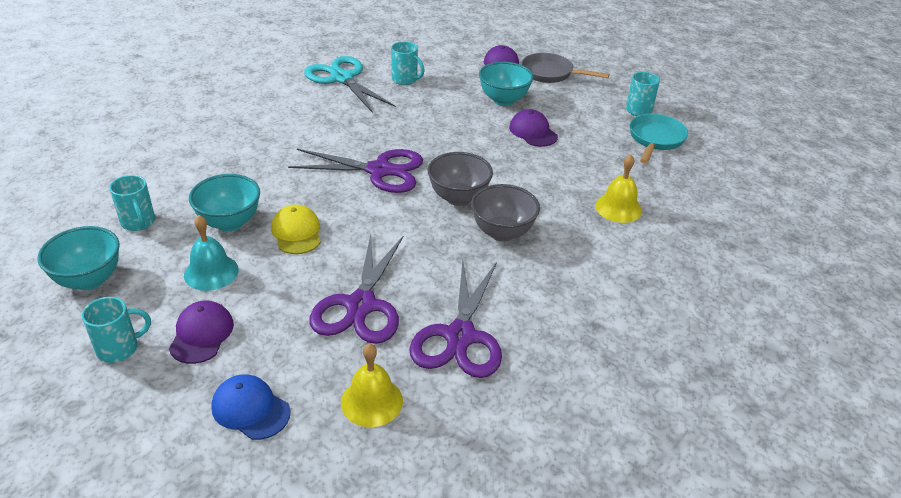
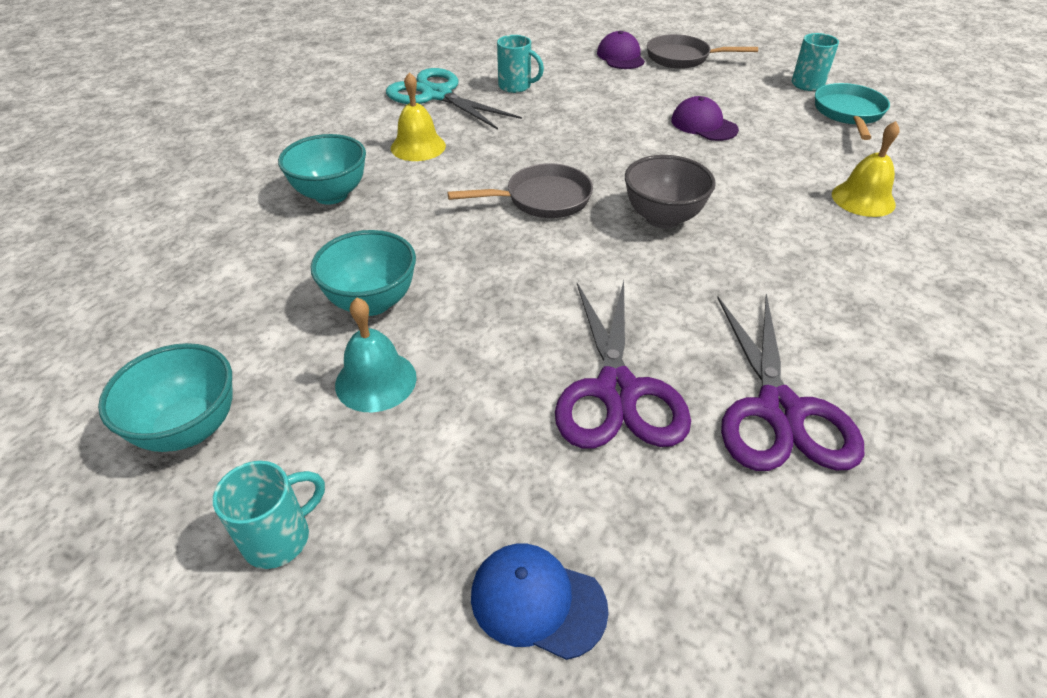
camera: 10 degrees left, 5 degrees up
(138, 222) = (236, 325): turquoise mug -> none
(201, 334) = (403, 485): purple cap -> none
(296, 232) = (473, 300): yellow cap -> none
(371, 401) = (715, 543): yellow bell -> yellow bell (418, 146)
(379, 170) = (542, 199): purple scissors -> grey pan
(502, 233) = (744, 254): grey bowl -> none
(503, 100) = (646, 94): turquoise bowl -> turquoise bowl (331, 195)

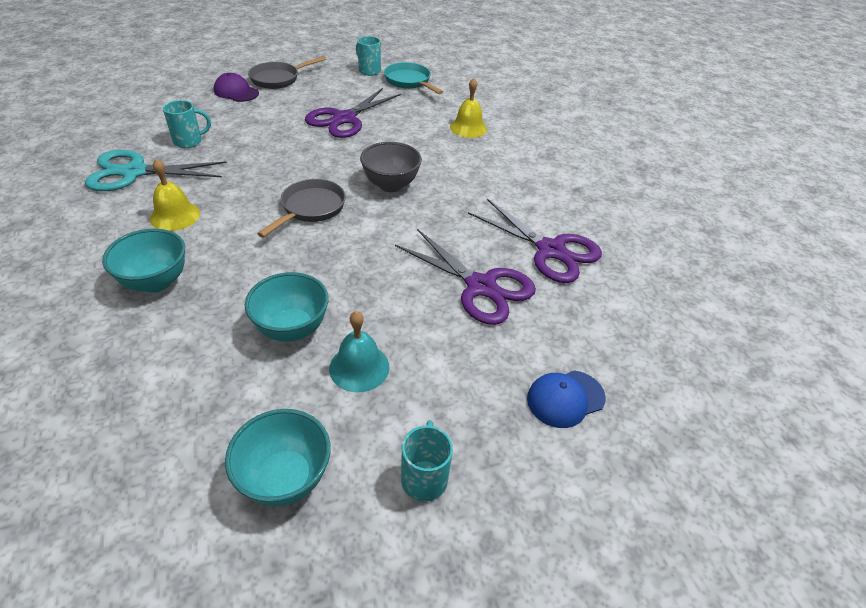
camera: 50 degrees left, 0 degrees up
(703, 125) = (344, 119): purple cap -> purple scissors

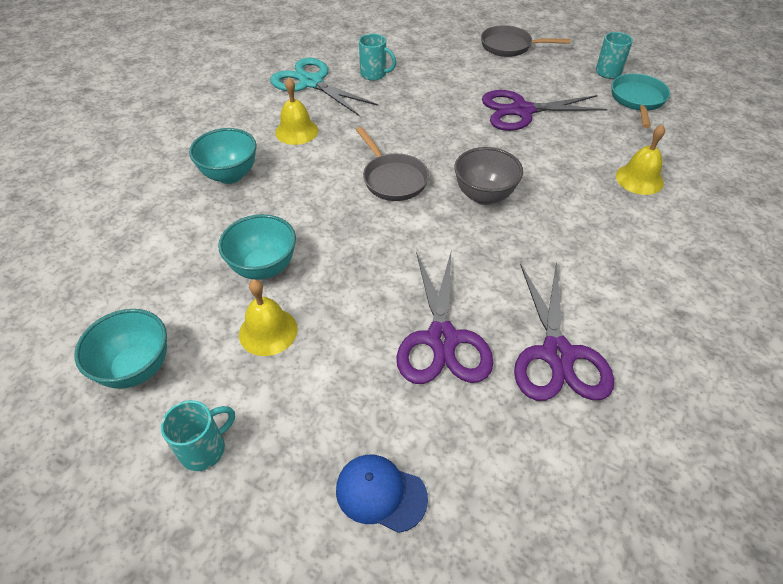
camera: 50 degrees right, 5 degrees up
(236, 92) = (459, 45): purple cap -> none
(310, 208) = (393, 179): grey pan -> grey pan turned 75 degrees clockwise
(359, 367) = (268, 331): turquoise bell -> yellow bell

